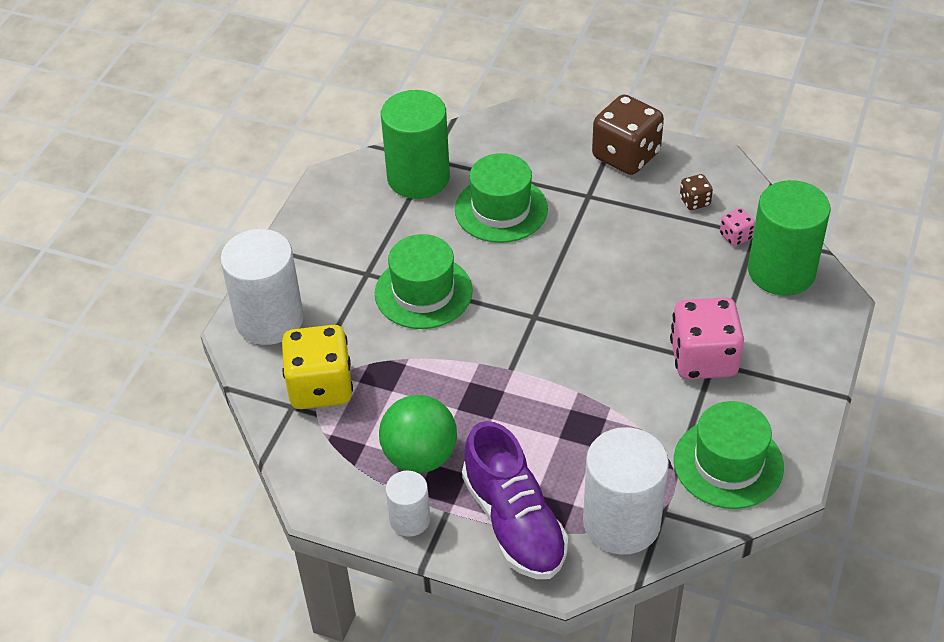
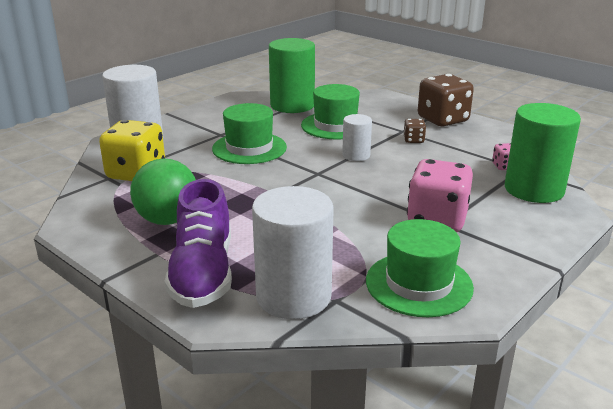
camera: 20 degrees right, 20 degrees down
(410, 519) = (124, 250): white cylinder -> white cylinder (356, 155)
(694, 201) = (481, 146): brown dice -> brown dice (413, 140)

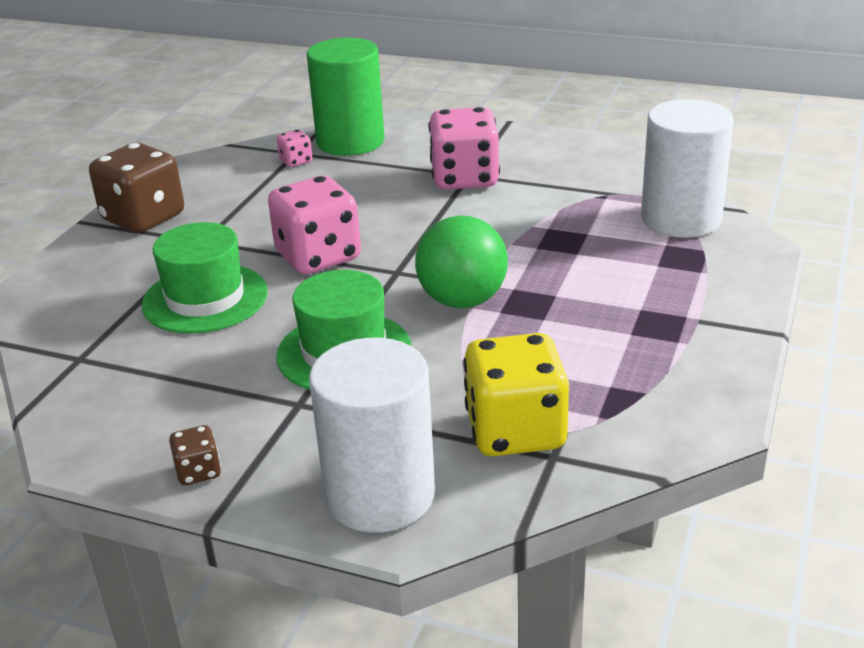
camera: 110 degrees left, 5 degrees up
(168, 220) = (622, 342): green ball -> green ball (462, 300)
(203, 273) = (700, 277): purple shoe -> none
(292, 105) = (114, 367): green cylinder -> none
(356, 155) = (318, 257): white cylinder -> pink dice
(413, 140) = (238, 226): brown dice -> brown dice (198, 471)
(419, 284) = (595, 169): green hat -> none

